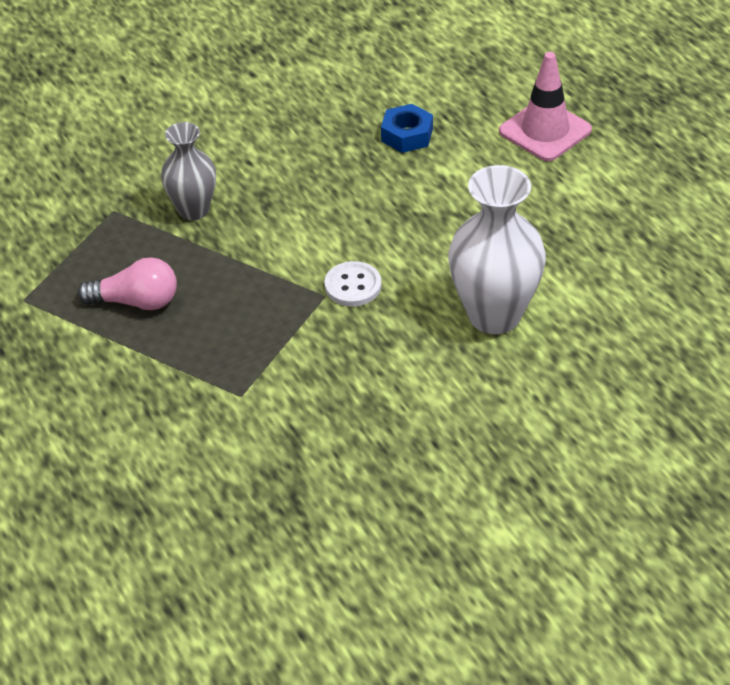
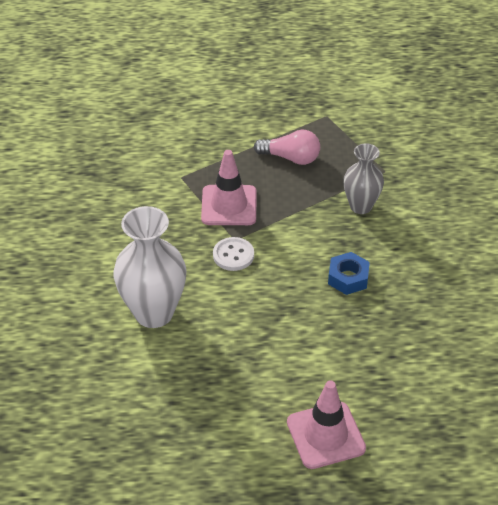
camera: 115 degrees right, 0 degrees up
(136, 302) = (291, 158): pink light bulb -> pink light bulb turned 105 degrees counterclockwise
(267, 324) = (229, 205): none -> pink traffic cone
(407, 135) = (373, 345): blue nut -> blue nut (348, 278)

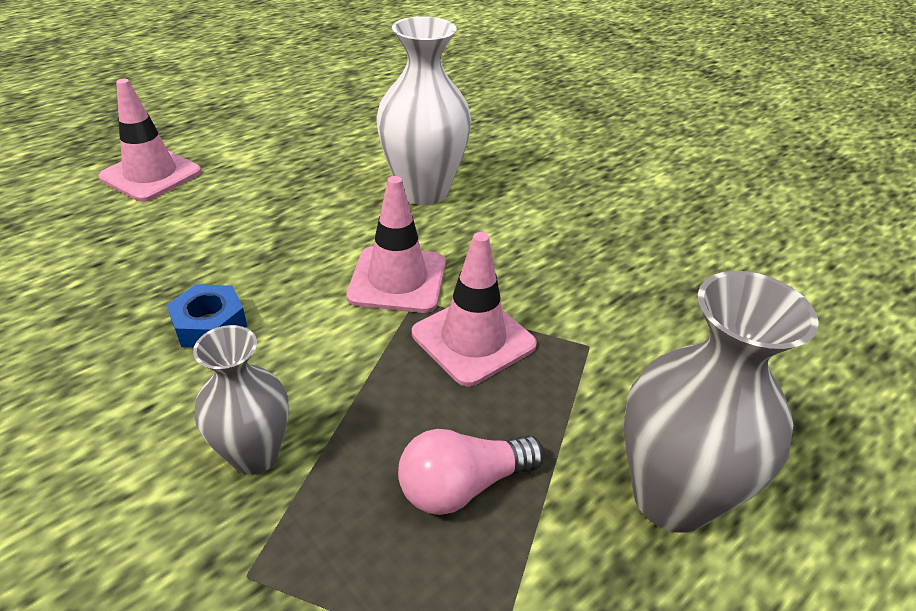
camera: 140 degrees right, 5 degrees down
(222, 119) = (671, 497): none -> grey vase
(233, 255) = (397, 280): white button -> pink traffic cone

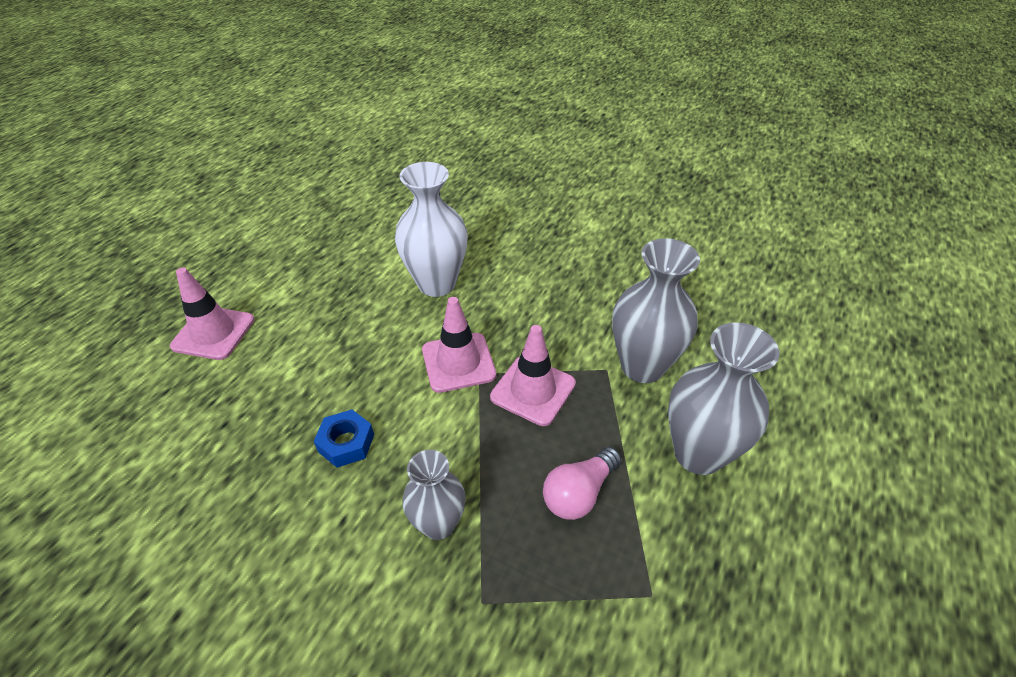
camera: 20 degrees left, 5 degrees up
(643, 357) = (642, 366): none -> grey vase

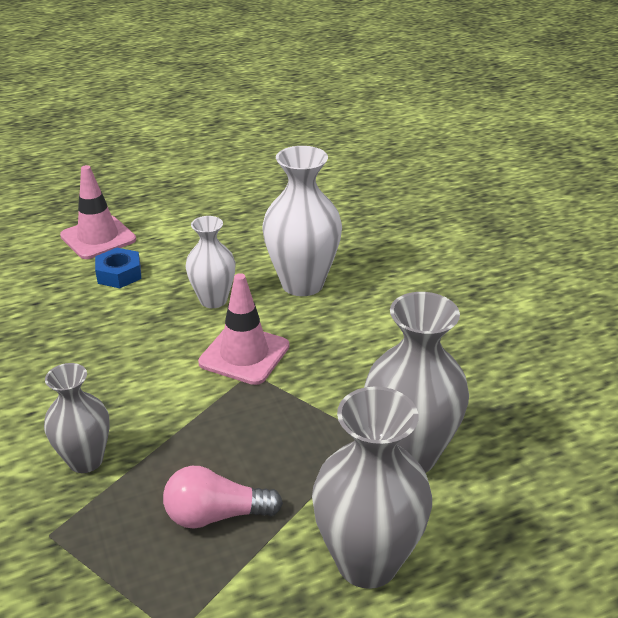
camera: 40 degrees right, 10 degrees down
(346, 443) = (93, 363): blue nut -> blue nut (119, 274)
(384, 333) = (213, 300): none -> white vase
(533, 390) = (279, 412): pink traffic cone -> none

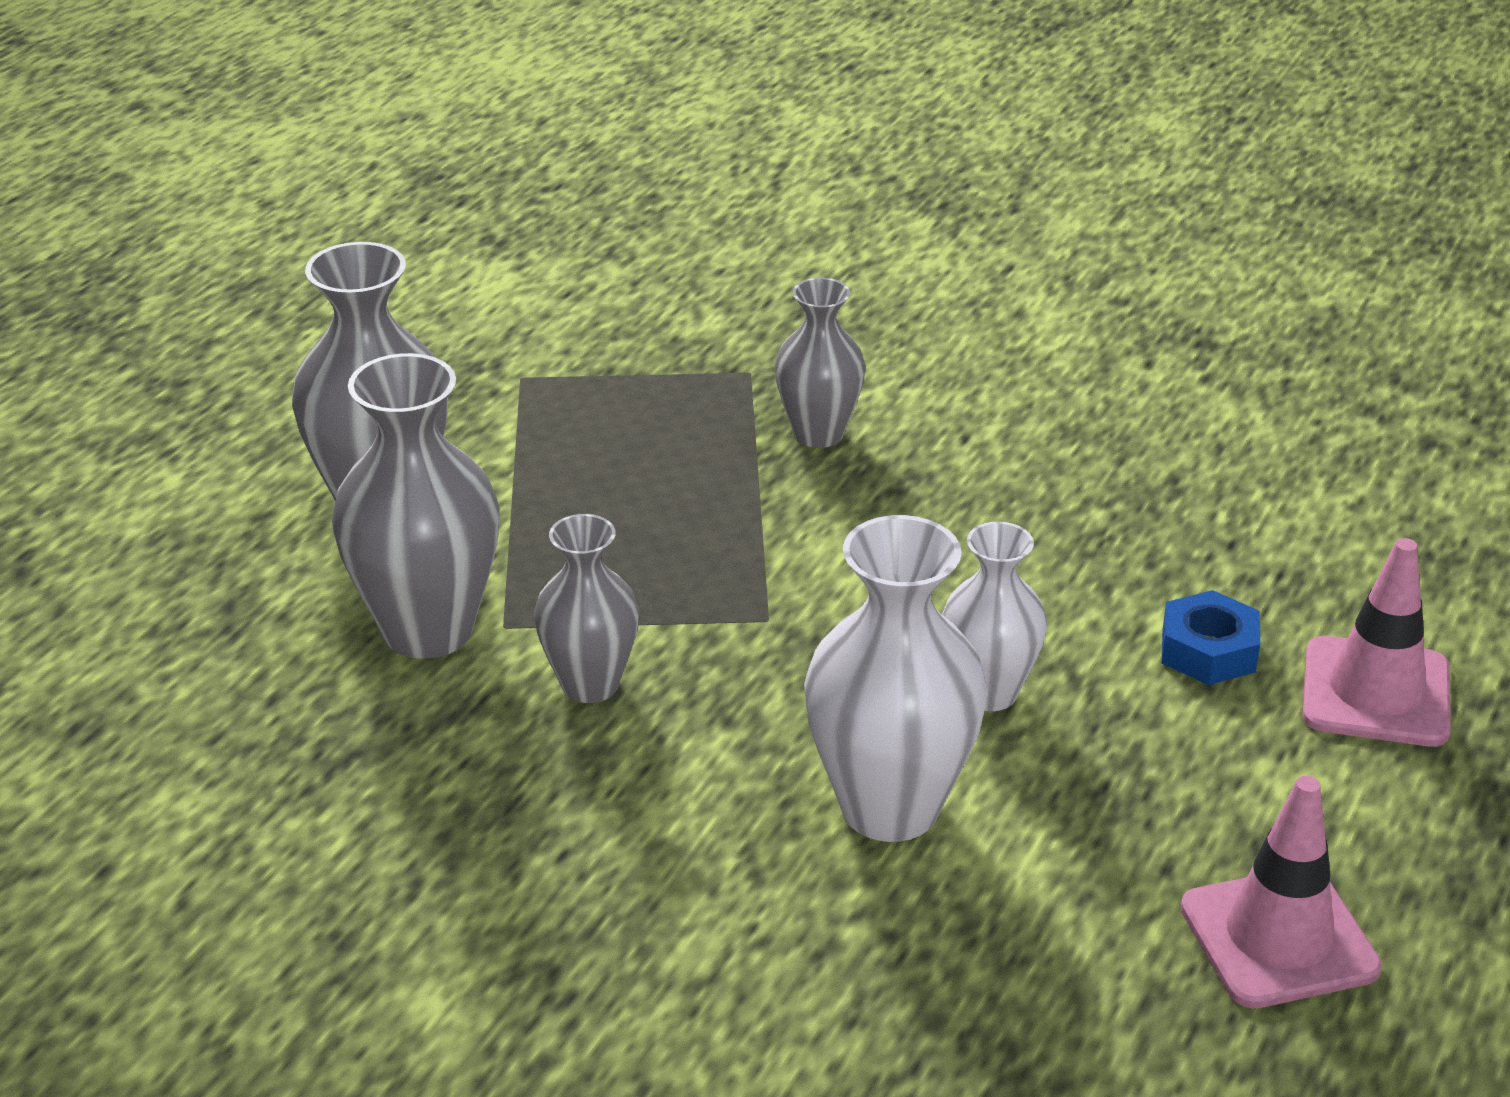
camera: 140 degrees right, 0 degrees up
(216, 515) = (599, 463): pink light bulb -> none
(244, 354) = (812, 637): pink traffic cone -> pink traffic cone (1279, 938)
(359, 384) = (590, 684): none -> grey vase

